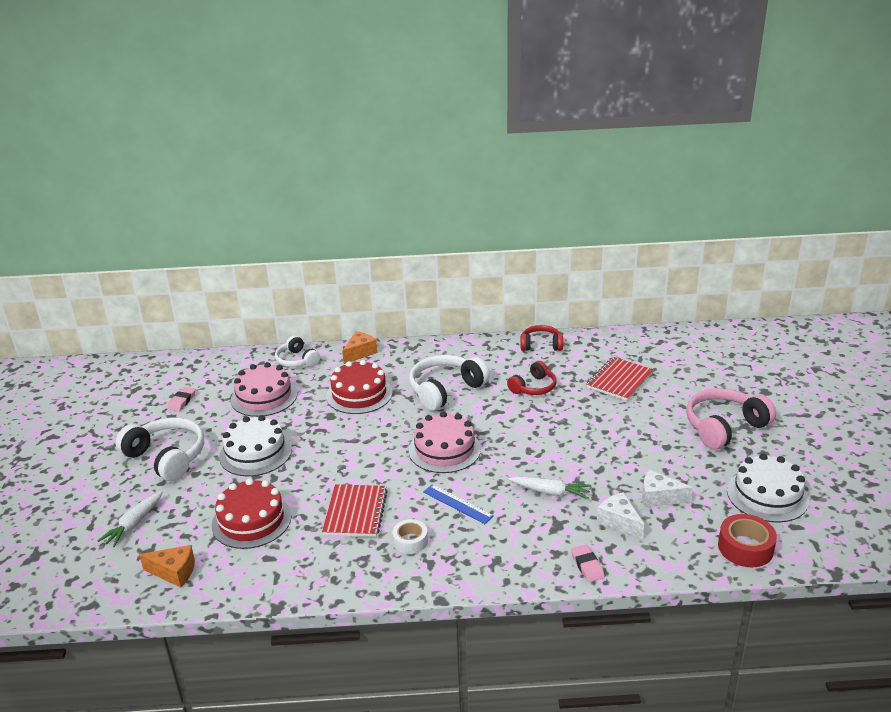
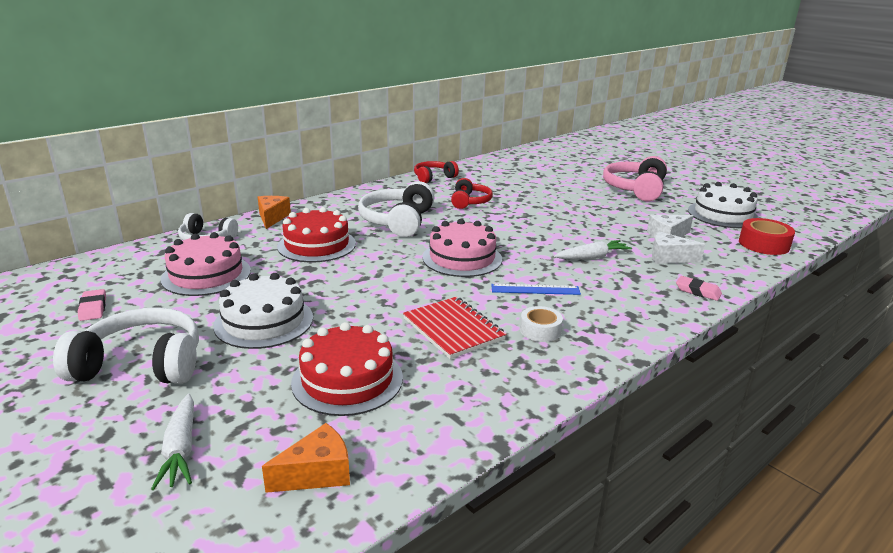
camera: 40 degrees left, 5 degrees down
(619, 380) = (526, 183): red notebook -> none

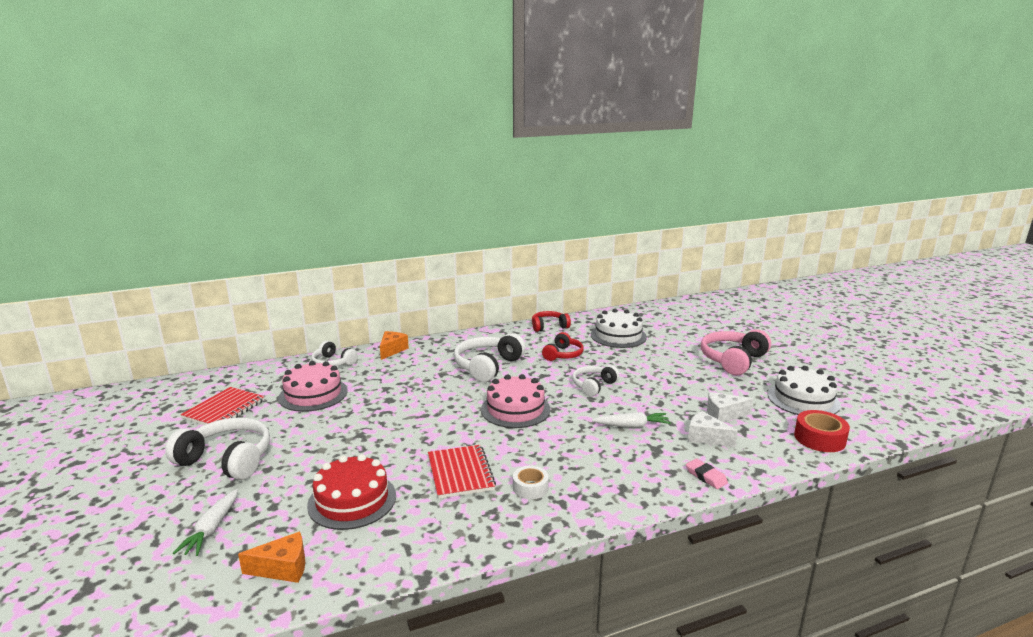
camera: 20 degrees right, 5 degrees down
(93, 308) = (224, 409): pink eraser -> red notebook
(264, 321) = (327, 440): white cake -> white cake (618, 336)
(316, 245) = (409, 380): red cake -> none
(524, 226) = (593, 386): none -> white headphones
(535, 289) = (555, 449): blue ruler -> none

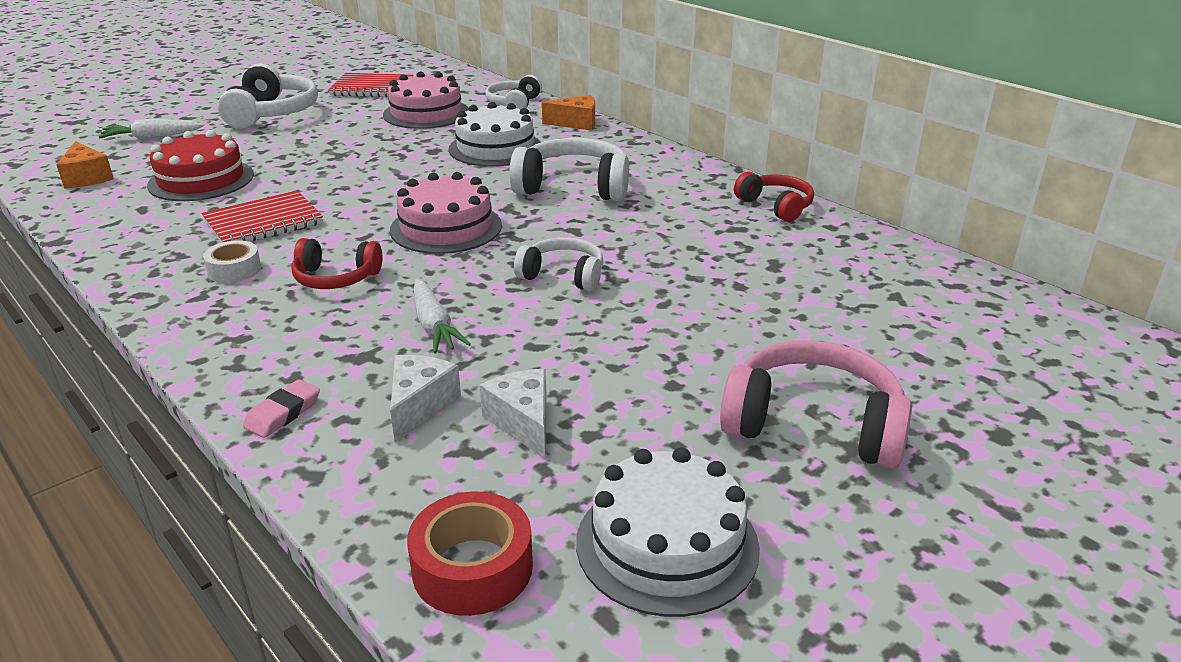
camera: 70 degrees right, 10 degrees up
(563, 355) = (666, 234): red headphones -> red headphones (335, 278)
(618, 336) = (805, 273): white cake -> white cake (495, 148)

